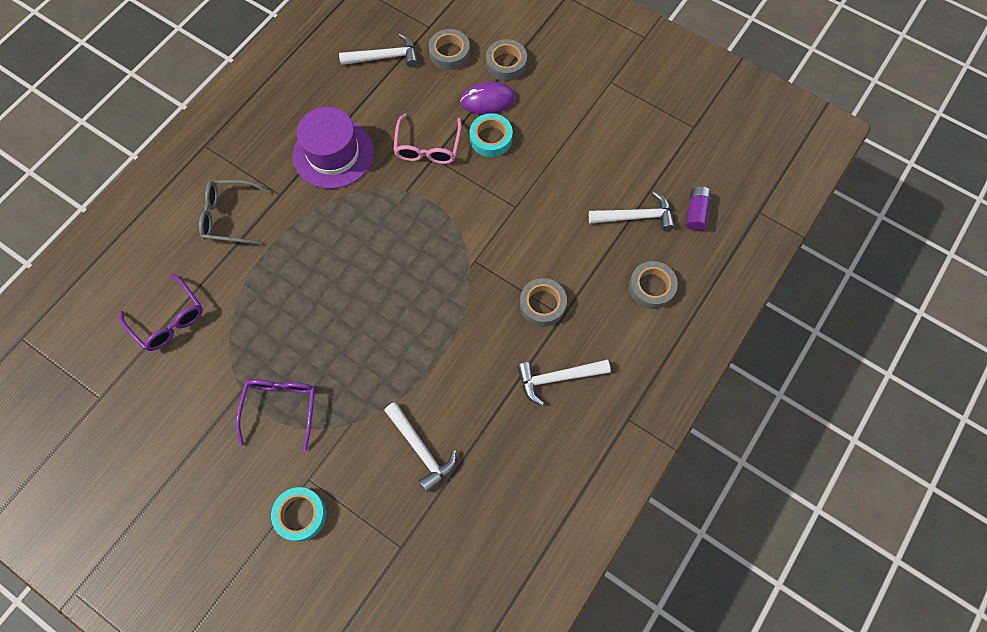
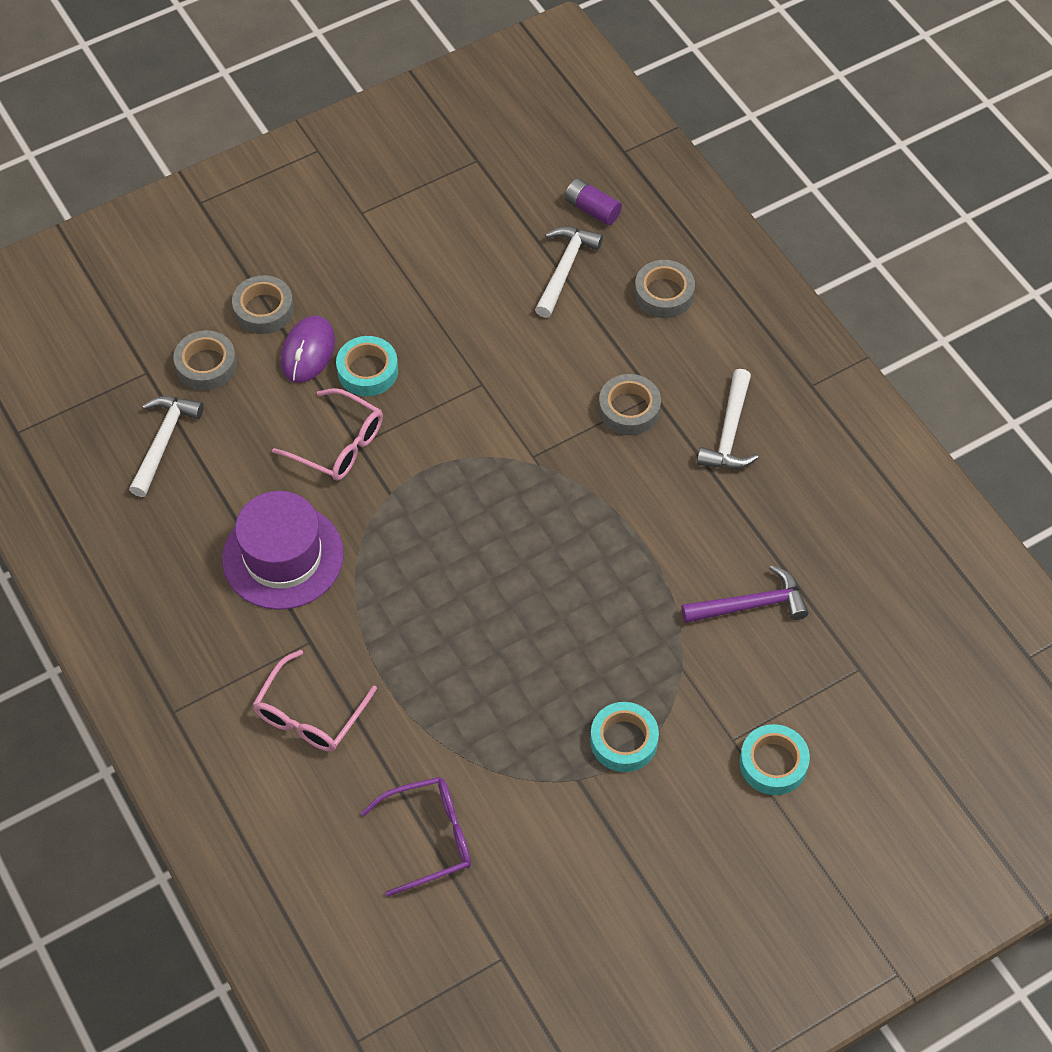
camera: 65 degrees left, 10 degrees down
(230, 216) = (310, 714): grey glasses -> pink glasses
(281, 408) = (624, 741): purple glasses -> turquoise tape
(421, 449) = (750, 605): white hammer -> purple hammer

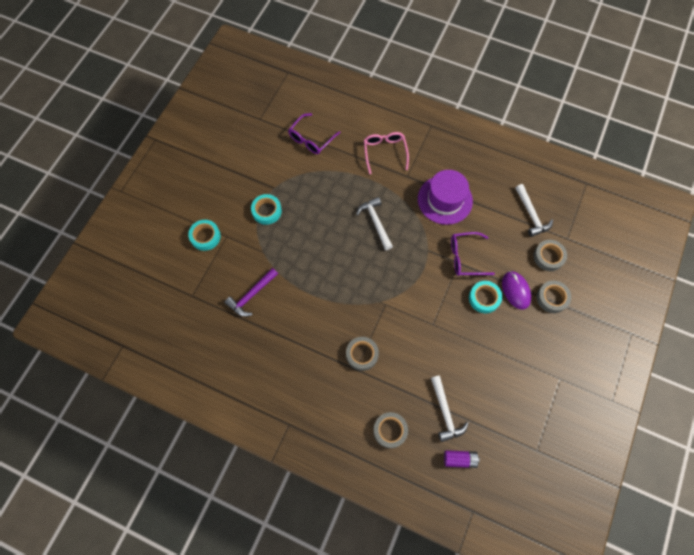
camera: 145 degrees right, 10 degrees up
(338, 444) = (465, 257): pink glasses -> purple glasses
(729, 432) = (310, 372): white hammer -> white hammer (375, 222)

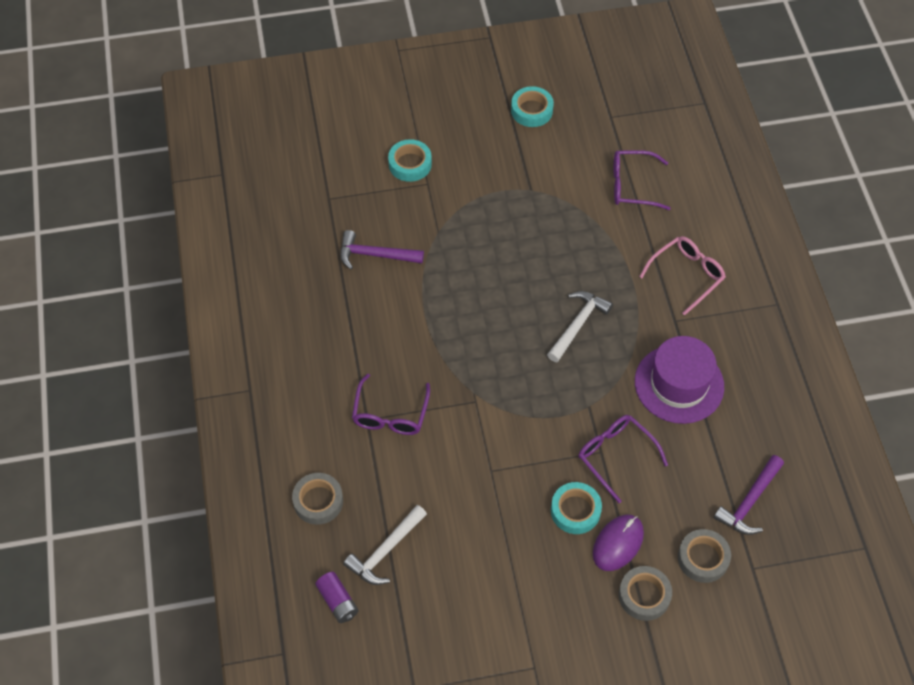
camera: 55 degrees right, 10 degrees down
(267, 211) = (493, 202): turquoise tape -> turquoise tape (531, 110)
(362, 354) = (390, 414): grey tape -> purple glasses
(531, 214) = (749, 502): white hammer -> purple hammer

